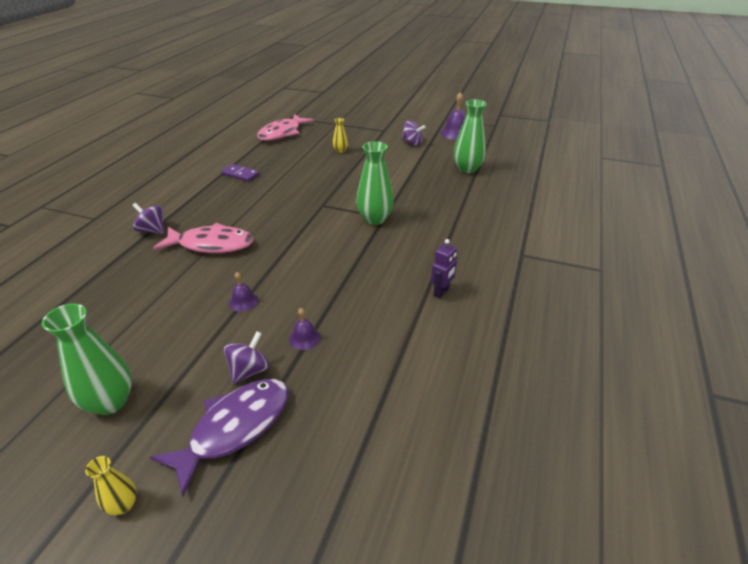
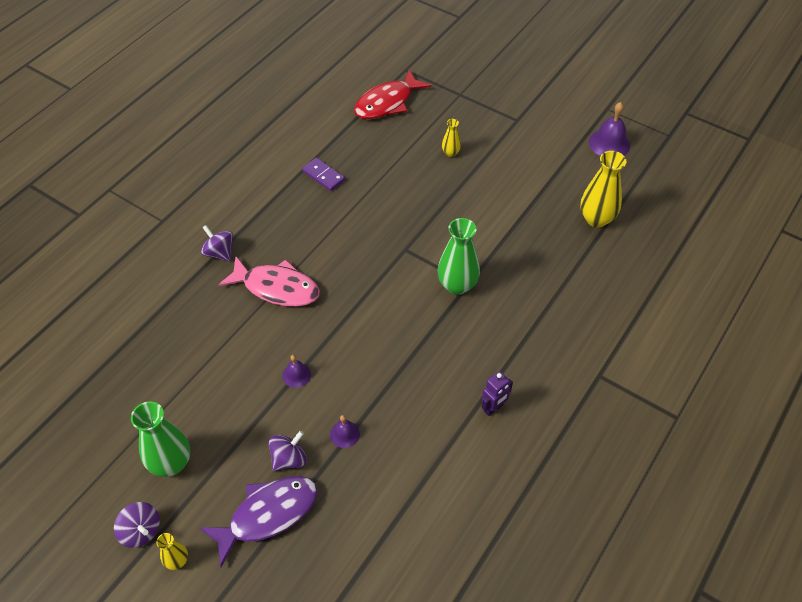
camera: 15 degrees right, 15 degrees up
(282, 133) = (387, 103): pink fish -> red fish
(412, 143) = (545, 154): purple spinning top -> purple spinning top (141, 531)
(467, 169) = (596, 219): green vase -> yellow vase

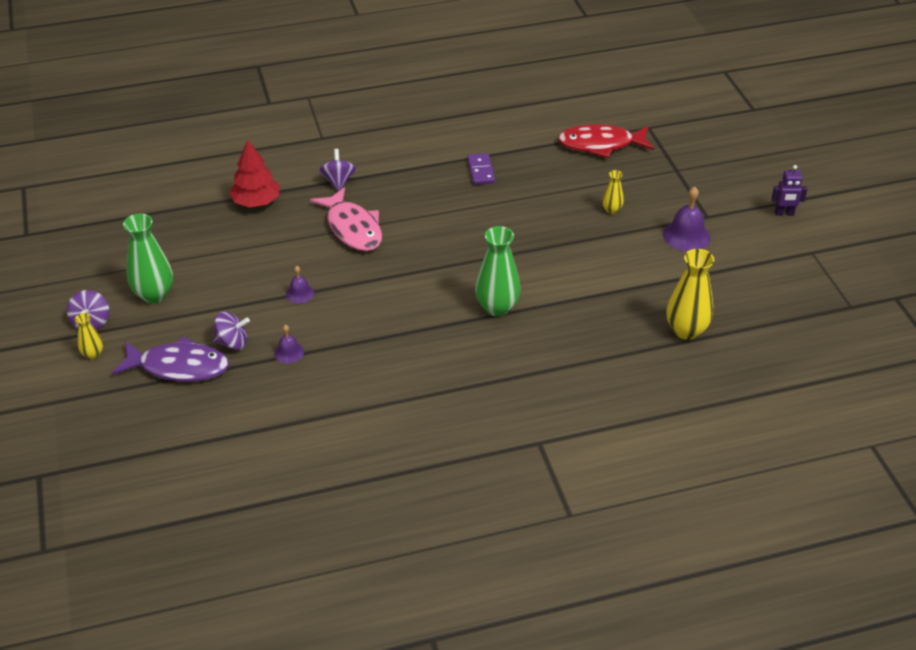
camera: 40 degrees right, 10 degrees down
(168, 315) = (256, 202): none -> red tree
(493, 408) = (421, 408): purple robot -> purple robot (784, 213)
(609, 143) = (777, 280): purple bell -> purple bell (686, 235)

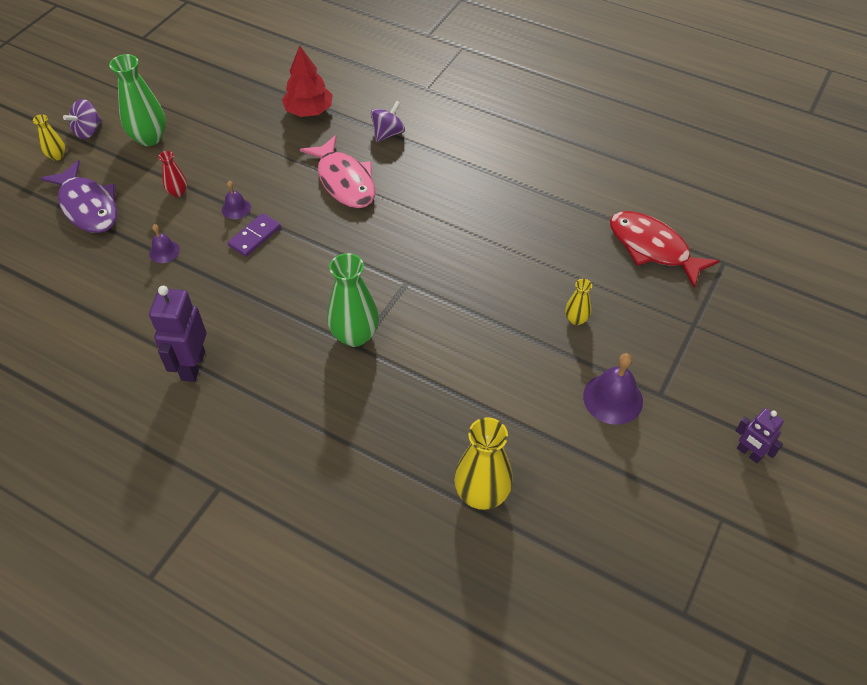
camera: 45 degrees right, 10 degrees up
(232, 342) = (142, 214): purple spinning top -> none
(238, 312) = (178, 192): none -> red vase
(353, 228) = (344, 181): pink fish -> pink fish turned 45 degrees counterclockwise
(419, 398) = (192, 365): none -> purple robot
(480, 171) = (511, 200): purple domino -> purple domino (254, 236)

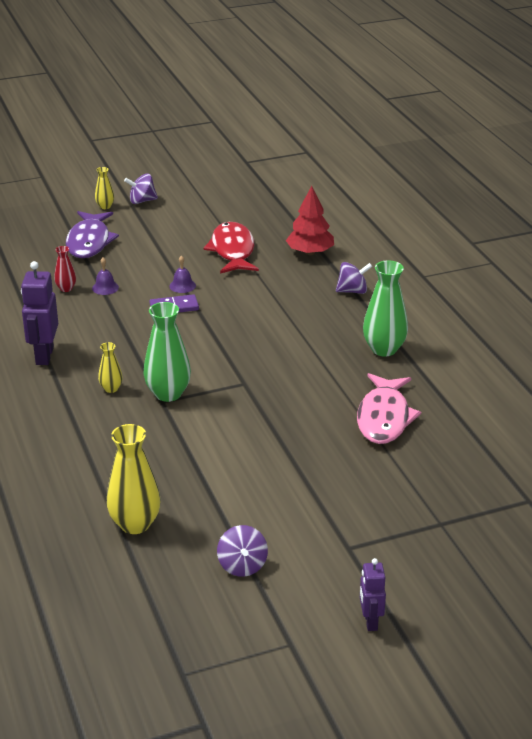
camera: 40 degrees right, 20 degrees down
(149, 138) = (176, 221): green vase -> green vase (384, 349)
(178, 192) = (156, 260): red vase -> red vase (66, 289)
(192, 365) = (44, 356): purple robot -> purple robot turned 45 degrees counterclockwise
(344, 181) = (280, 304): pink fish -> pink fish (384, 418)
(576, 319) = (345, 469): yellow vase -> yellow vase (111, 389)
(608, 471) = (242, 566): none -> purple spinning top
(613, 398) = (306, 528): purple bell -> none
(652, 248) = (475, 460): red fish -> red fish (232, 251)

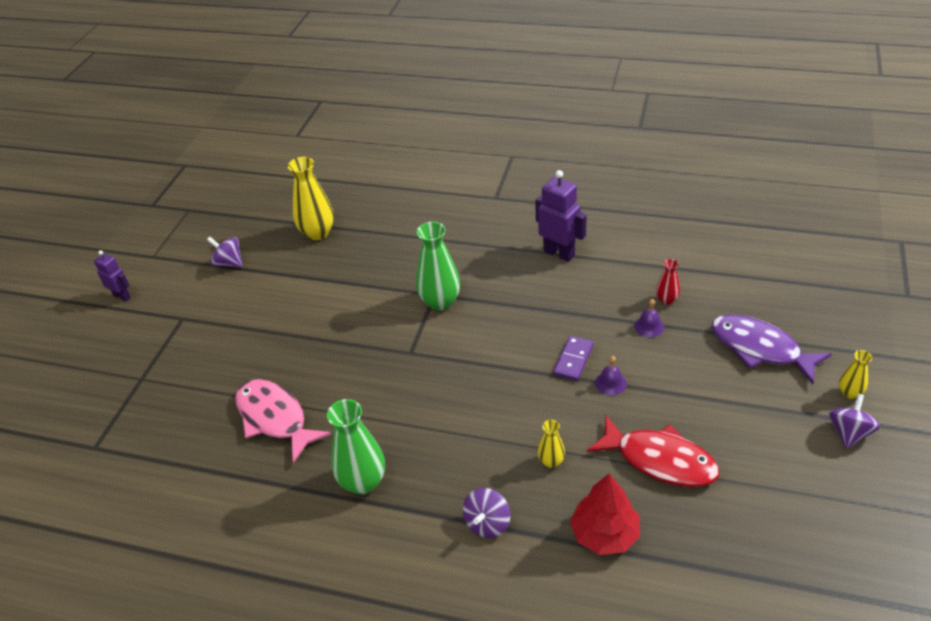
camera: 130 degrees right, 10 degrees up
(111, 389) = (478, 273): yellow vase -> yellow vase (551, 461)

